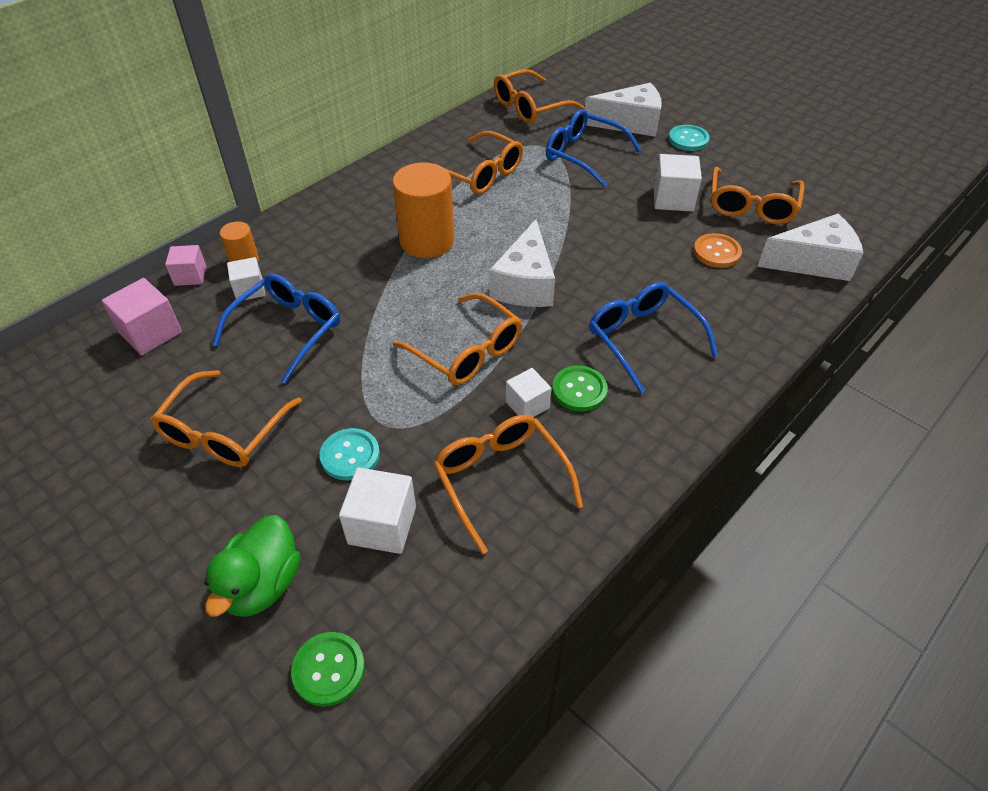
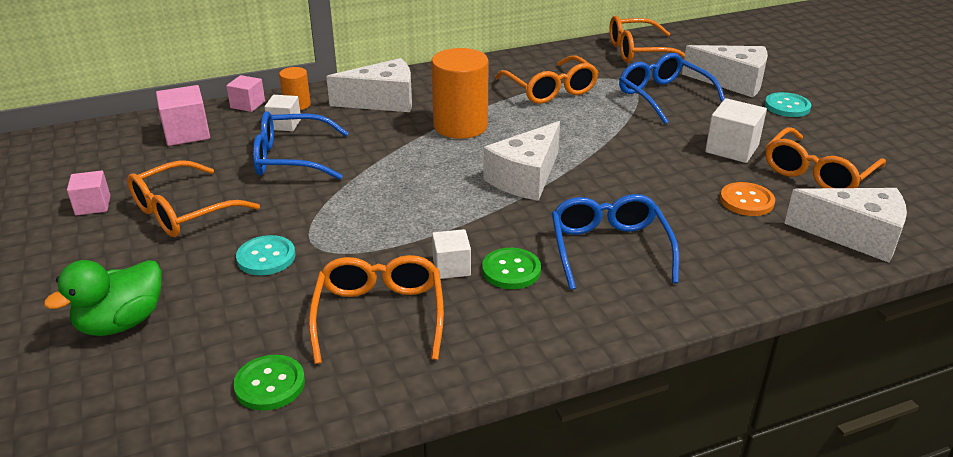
camera: 25 degrees right, 15 degrees down
(116, 458) = (93, 205): none -> pink cube
(288, 330) = (291, 158): blue glasses -> blue glasses turned 150 degrees counterclockwise
(329, 669) = (118, 401): green button -> green button (270, 384)
(330, 231) = (383, 101): none -> white cheese
(382, 525) = (249, 314): white cube -> none
(467, 351) = (429, 212): orange glasses -> none

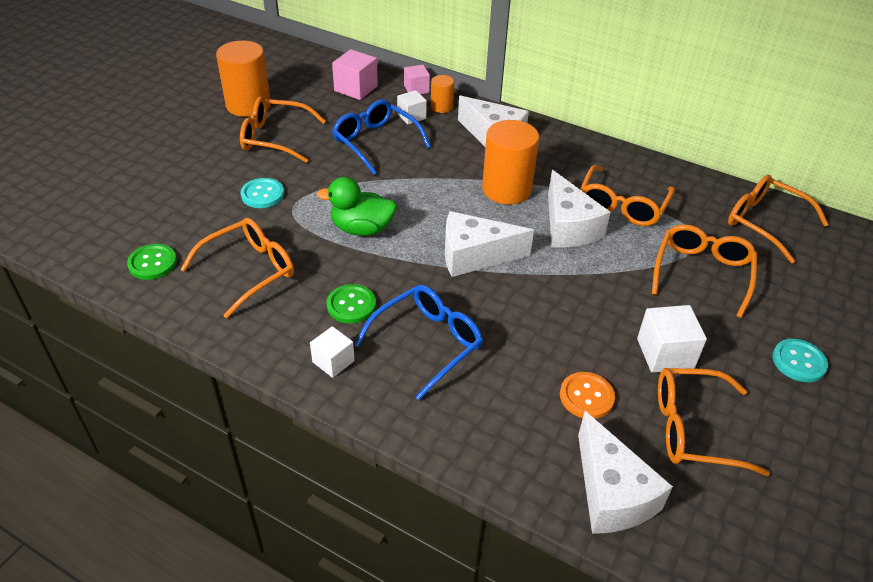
camera: 50 degrees right, 10 degrees up
(93, 205) = (248, 105): pink cube -> orange cylinder
(121, 323) = (159, 180): green duck -> green duck (362, 229)
(451, 267) = (327, 276): white cube -> white cube (333, 361)
(663, 96) = (702, 273): blue glasses -> orange glasses
(732, 82) = (795, 305): white cheese -> white cheese (568, 227)

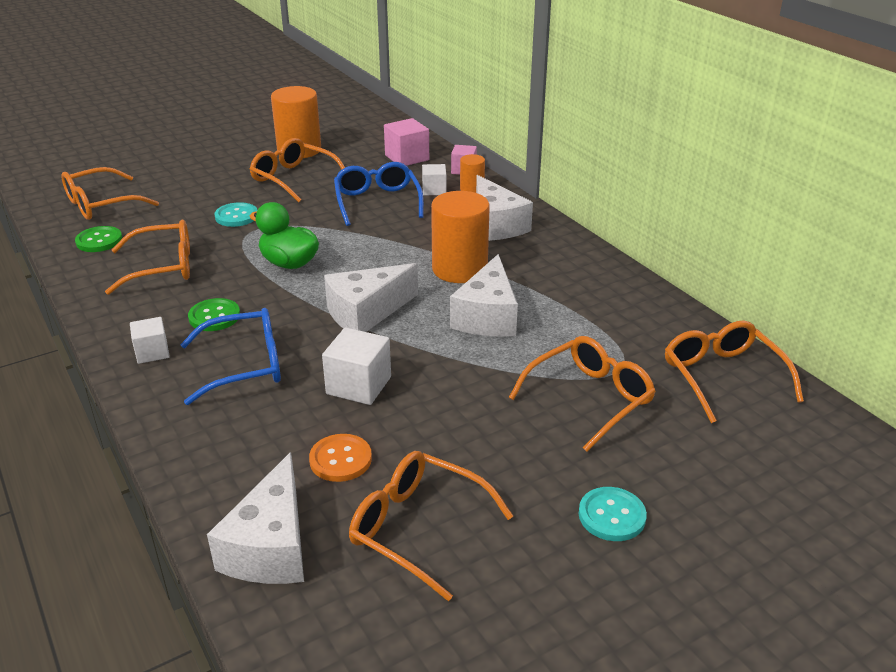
camera: 30 degrees right, 10 degrees down
(474, 256) = (366, 313): white cheese -> white cheese turned 60 degrees counterclockwise
(622, 205) = (567, 315): orange glasses -> orange glasses (101, 204)
(665, 353) = (464, 453): white cube -> white cube (359, 385)

